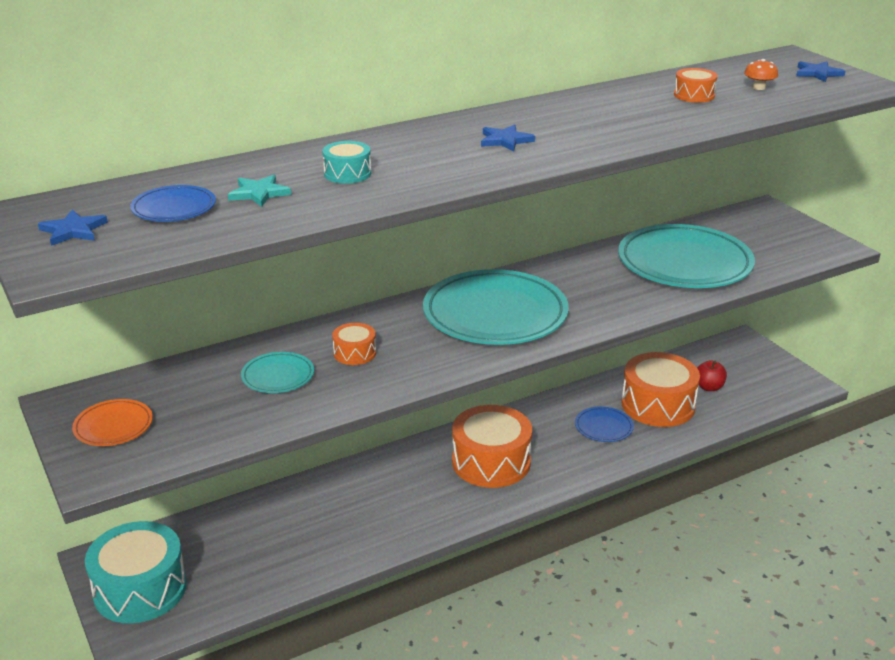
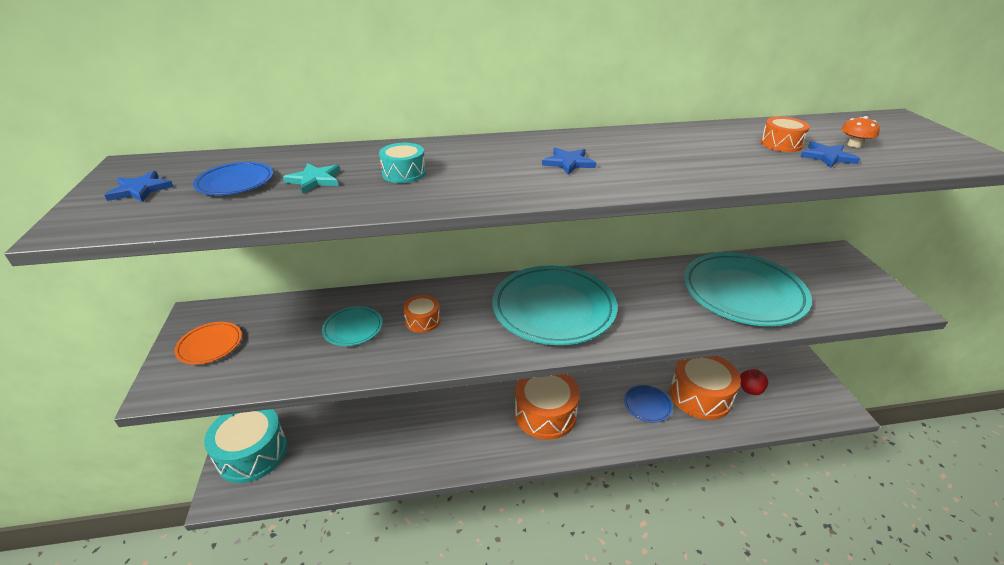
camera: 20 degrees right, 5 degrees up
(817, 73) = (925, 138): blue star -> blue star (827, 157)

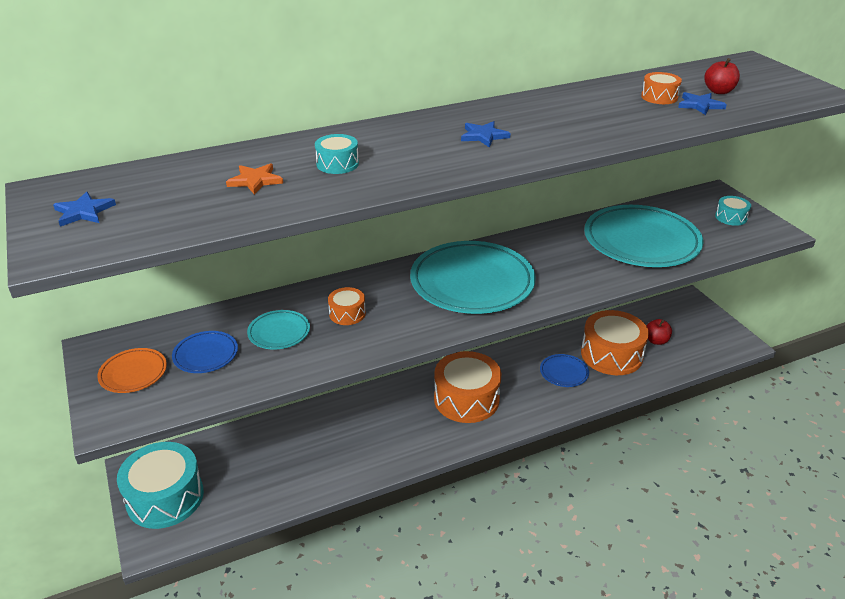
camera: 15 degrees left, 0 degrees up
(235, 182) = (177, 193): blue plate -> blue plate (206, 355)
(314, 180) = (255, 180): turquoise star -> orange star
(850, 282) = (731, 217): none -> turquoise drum
(854, 145) = (718, 91): orange mushroom -> red apple

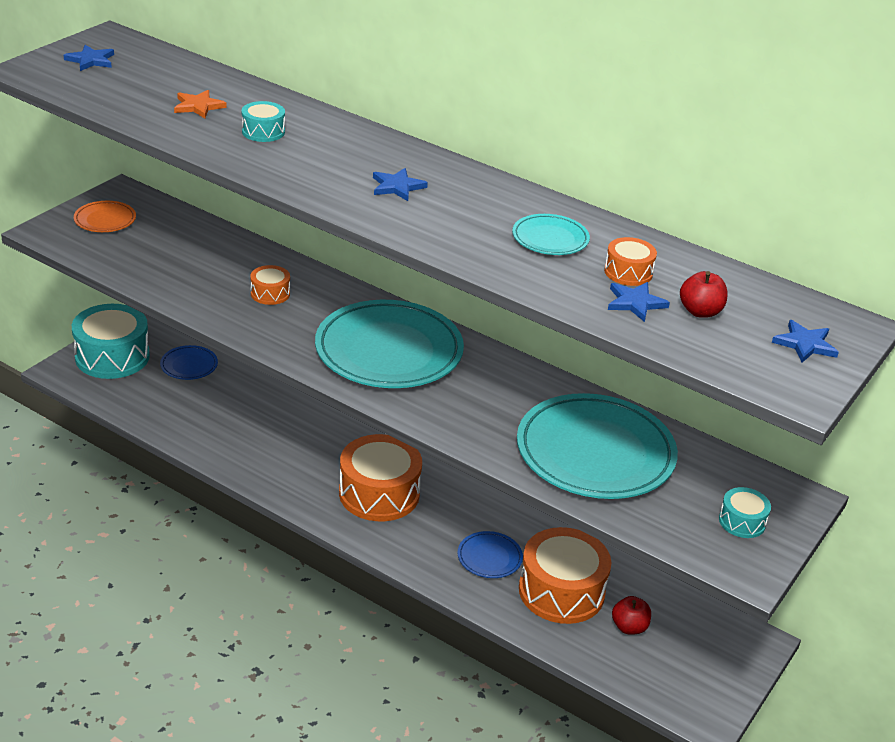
camera: 55 degrees right, 0 degrees up
(206, 355) = (153, 243): blue plate -> blue plate (189, 365)
(279, 332) = (212, 267): turquoise plate -> turquoise plate (550, 239)
(767, 77) = (805, 344): none -> blue star

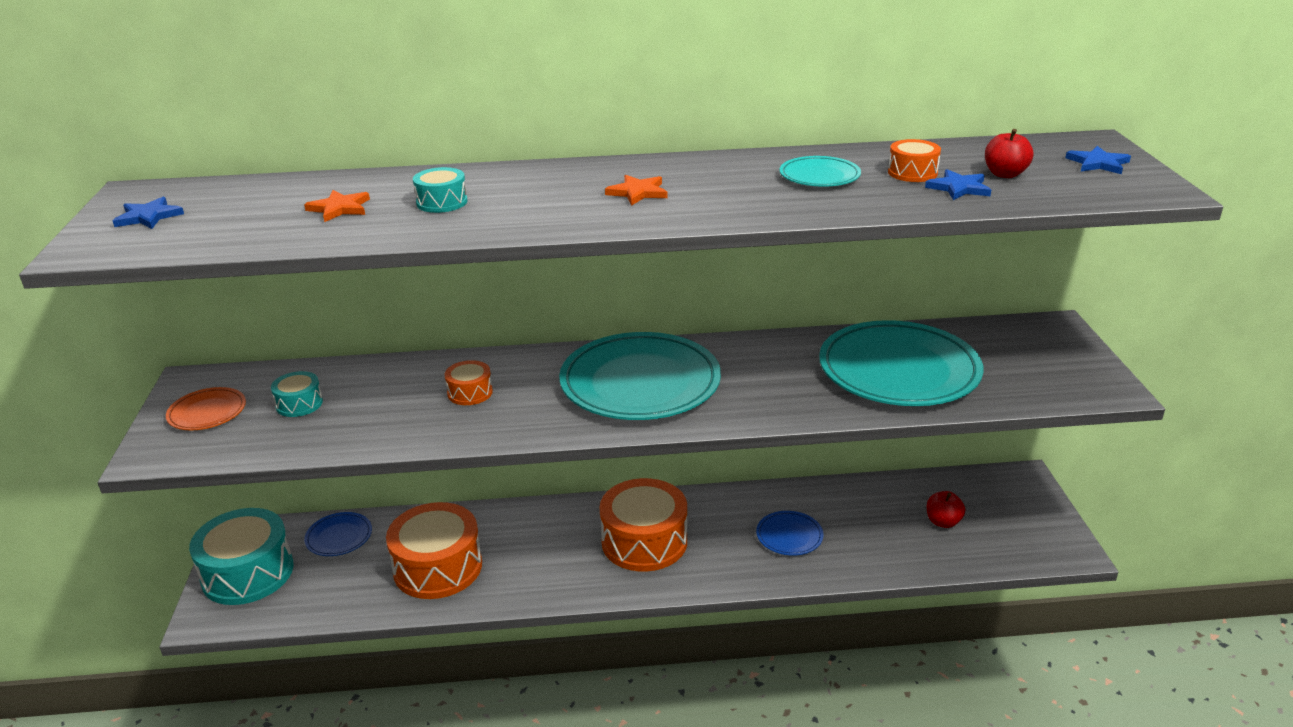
camera: 35 degrees left, 5 degrees down
(397, 187) = (638, 192): blue star -> orange star
(561, 591) = (868, 527): orange drum -> orange drum (438, 567)
(742, 521) = (1053, 360): turquoise drum -> turquoise drum (299, 404)

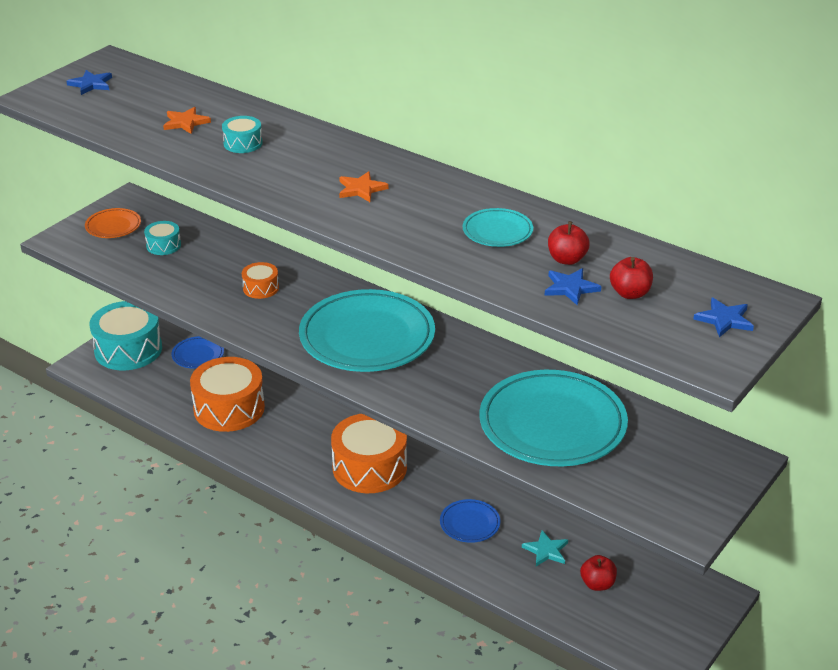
camera: 40 degrees right, 5 degrees up
(873, 520) = (546, 550): none -> turquoise star
(912, 173) = (567, 259): orange drum -> red apple

